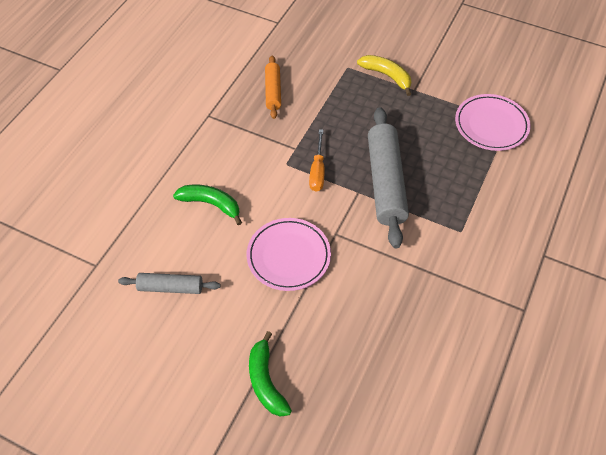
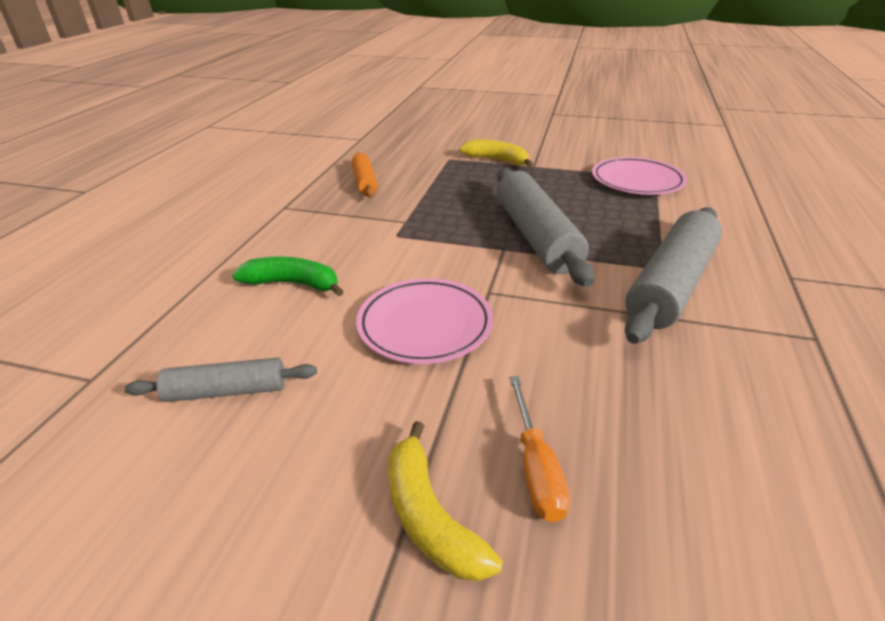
camera: 10 degrees left, 20 degrees down
(266, 381) = (429, 516): green banana -> yellow banana
(317, 171) = (441, 237): orange screwdriver -> orange screwdriver (536, 467)
(458, 248) = (671, 285): none -> grey rolling pin

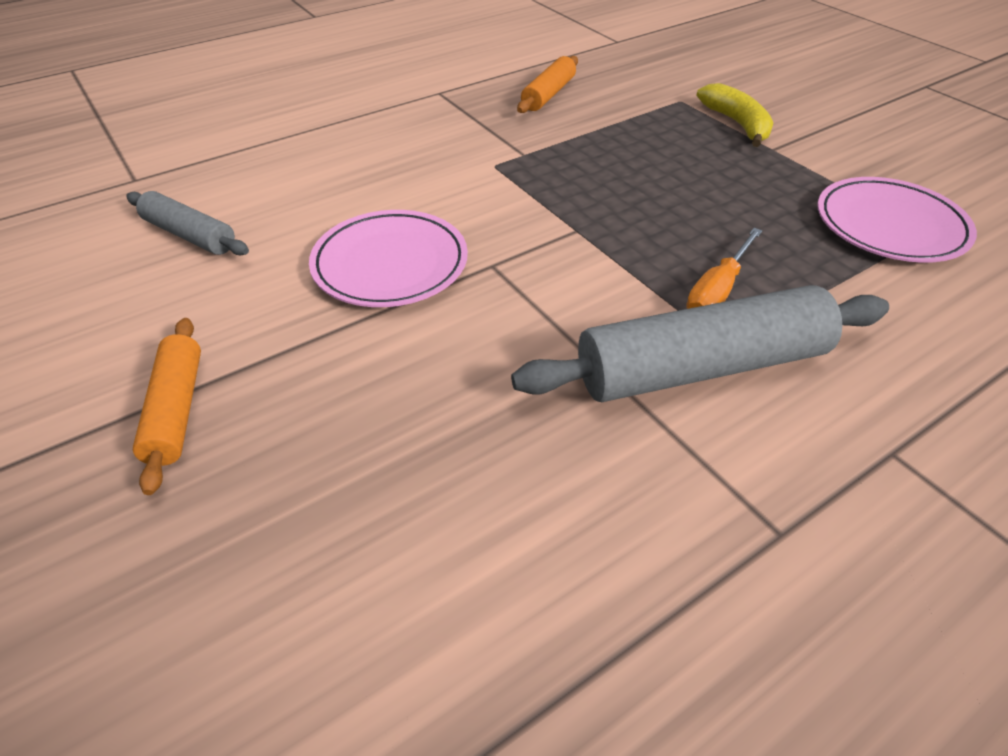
camera: 40 degrees right, 10 degrees up
(293, 284) = (346, 171): green banana -> none
(429, 516) = (176, 410): yellow banana -> orange rolling pin
(536, 236) = (633, 234): grey rolling pin -> none
(536, 467) = (290, 434): orange screwdriver -> orange screwdriver (717, 291)

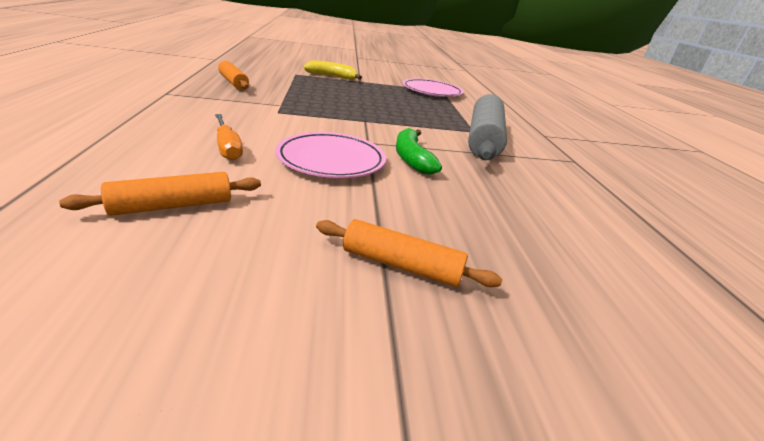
camera: 65 degrees left, 15 degrees down
(190, 235) = (172, 206): grey rolling pin -> orange rolling pin
(482, 321) = (411, 158): none -> green banana
(717, 291) = (440, 120): orange screwdriver -> orange screwdriver (227, 147)

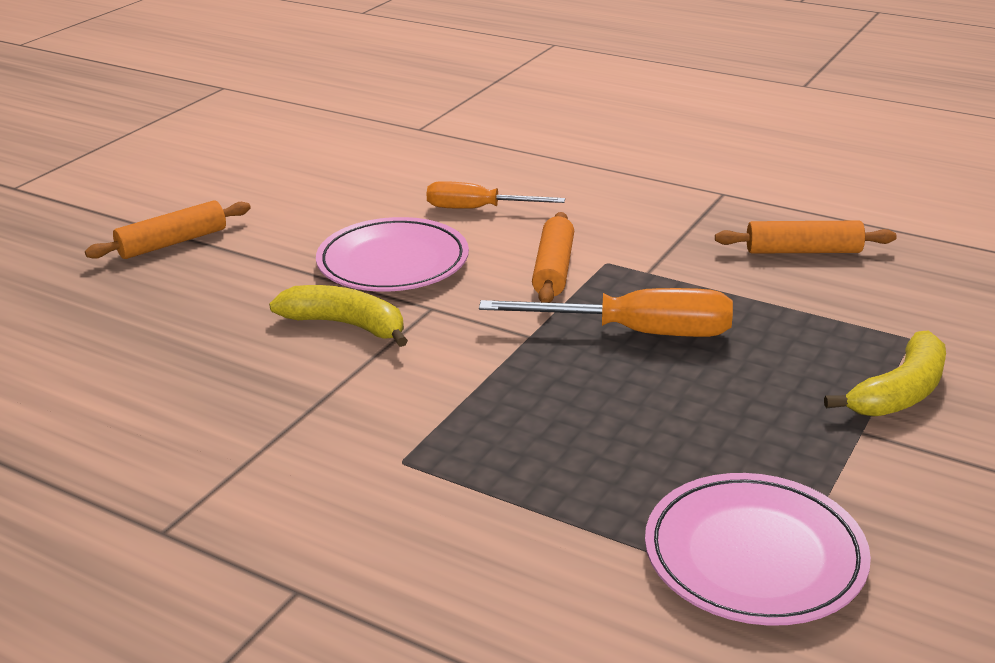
camera: 130 degrees right, 0 degrees up
(172, 206) = (364, 175): orange rolling pin -> orange rolling pin (553, 269)
(338, 105) = (636, 332): none -> orange screwdriver
(411, 158) = (346, 325): green banana -> yellow banana
(483, 139) = (356, 452): grey rolling pin -> none

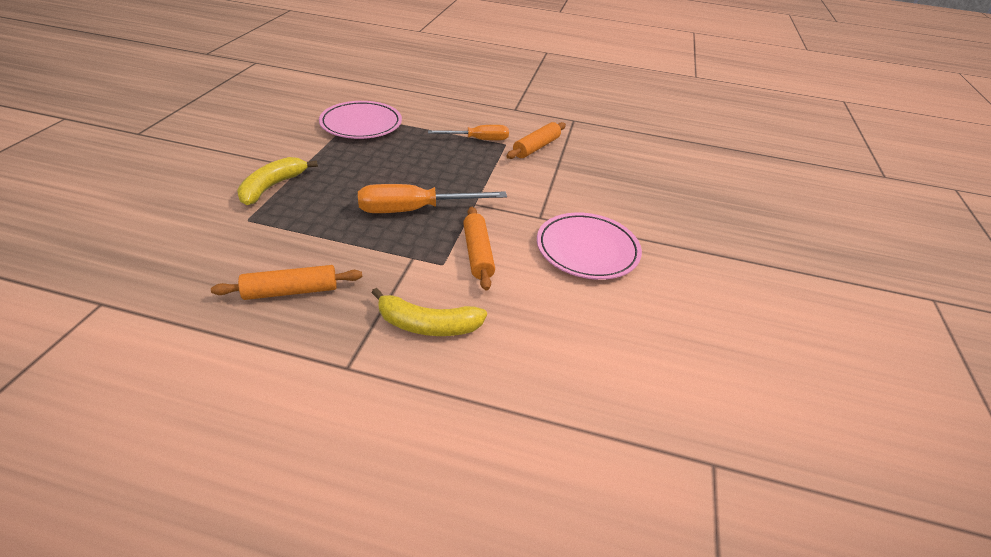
camera: 160 degrees right, 10 degrees up
(172, 242) = (743, 253): orange rolling pin -> orange rolling pin (536, 147)
(346, 325) = (578, 202): yellow banana -> yellow banana (427, 325)
(478, 209) = (562, 314): orange screwdriver -> orange screwdriver (478, 140)

